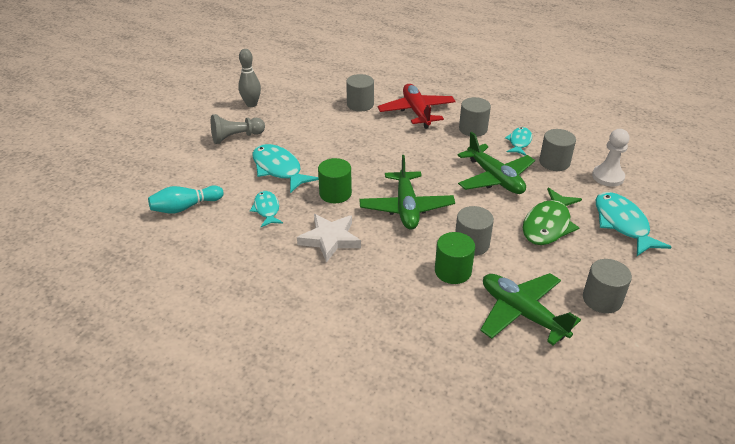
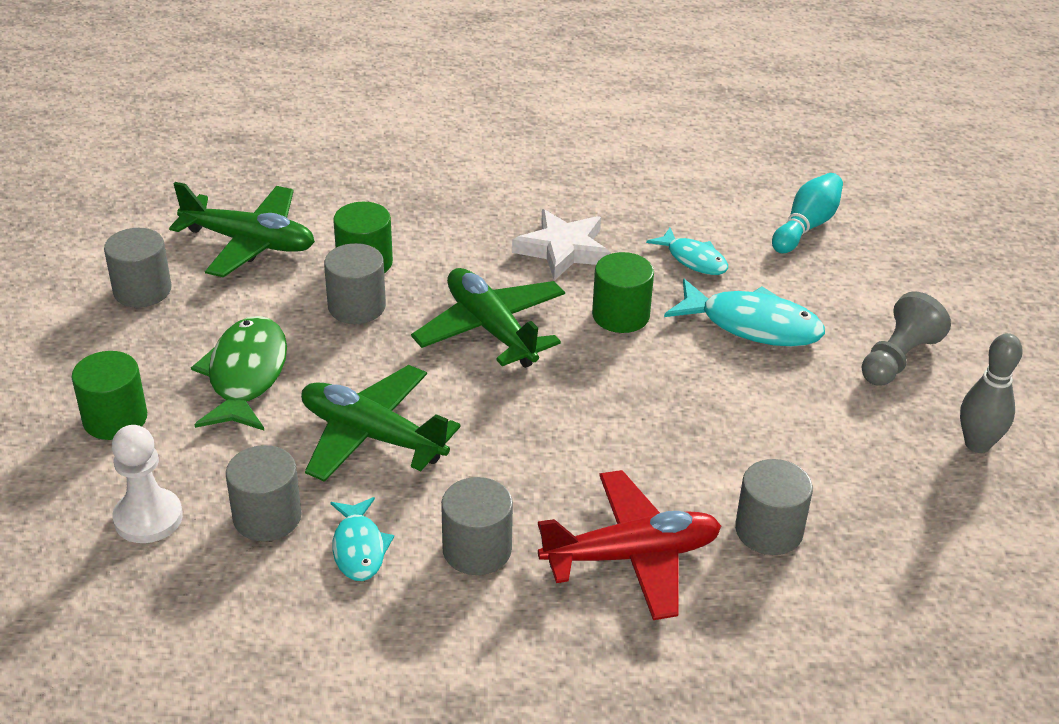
camera: 150 degrees right, 0 degrees up
(416, 112) = (631, 556): red plane -> red plane turned 60 degrees counterclockwise
(622, 224) = (115, 419): turquoise fish -> green cylinder

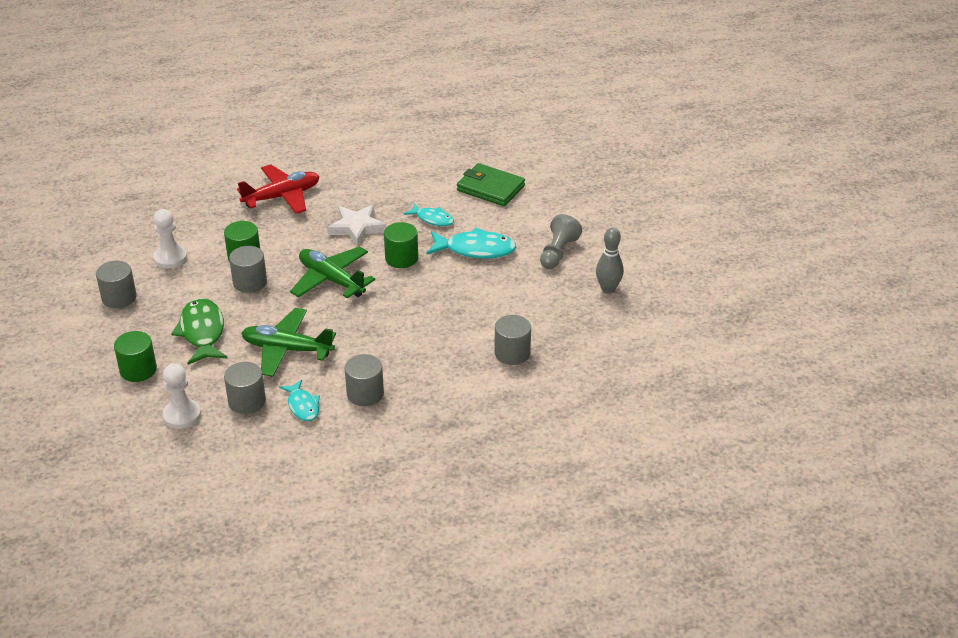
camera: 15 degrees left, 0 degrees up
(249, 242) = (170, 258): green plane -> white pawn
(631, 556) = (446, 380): red plane -> red plane (282, 197)
(806, 226) = (490, 188): turquoise bowling pin -> green wallet

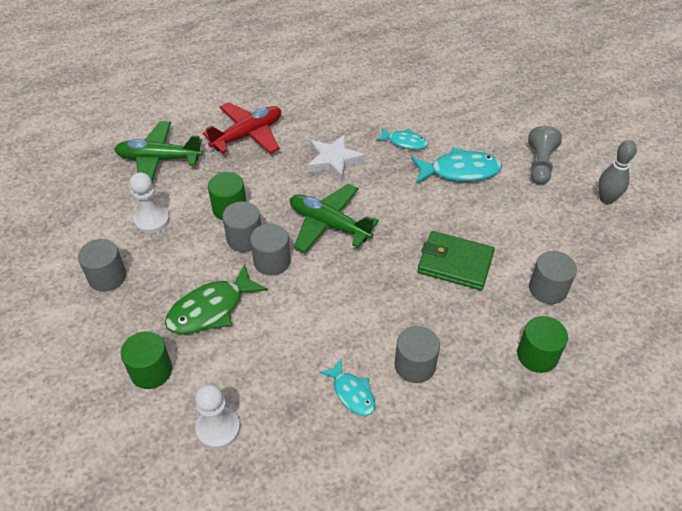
camera: 10 degrees left, 10 degrees up
(202, 332) = (211, 309): green fish -> green fish turned 105 degrees counterclockwise
(247, 401) = (287, 396): grey cylinder -> grey cylinder (272, 261)
(287, 349) = (310, 318): green plane -> green plane (159, 159)
(401, 258) = (391, 190): green cylinder -> green cylinder (537, 355)
(490, 188) = (446, 102): green wallet -> green wallet (455, 263)

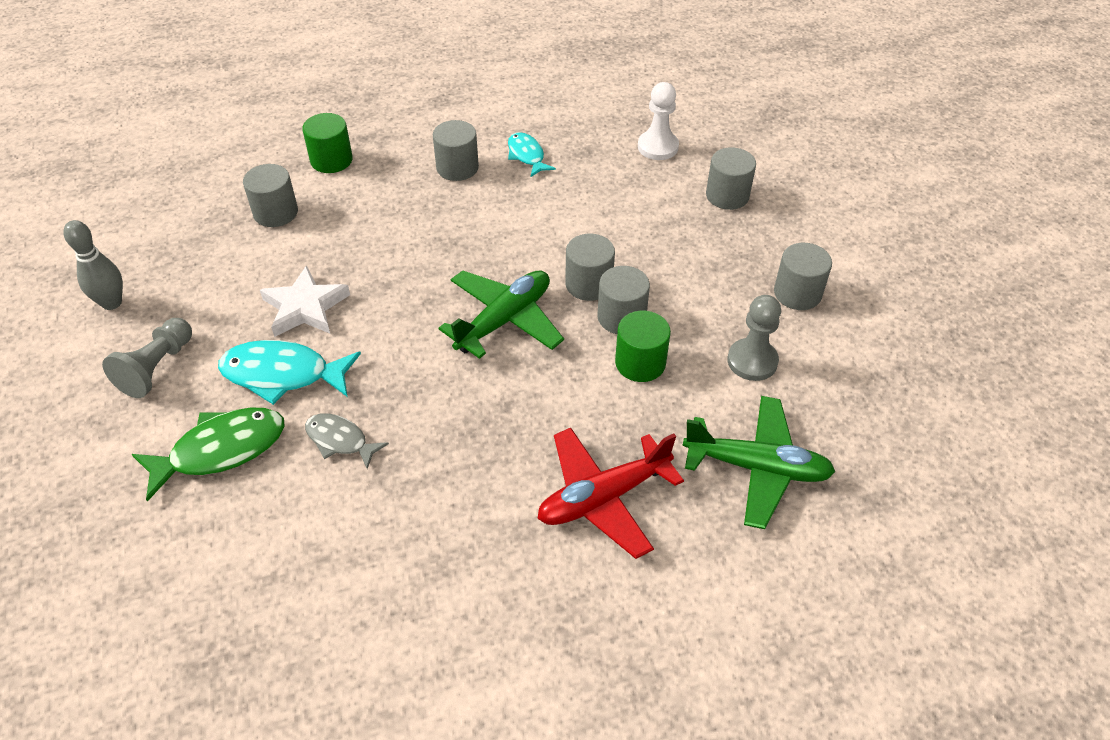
camera: 170 degrees left, 0 degrees up
(151, 371) = (727, 196): green cylinder -> grey cylinder
(152, 220) = (752, 361): white pawn -> grey pawn
(211, 309) = (666, 242): green fish -> green fish (221, 450)
(329, 224) = (504, 320): green plane -> green plane turned 90 degrees counterclockwise
(334, 160) = (468, 422): white star -> white star (305, 307)
(405, 142) = (340, 440): turquoise fish -> grey fish
(455, 263) = (363, 252): green wallet -> none

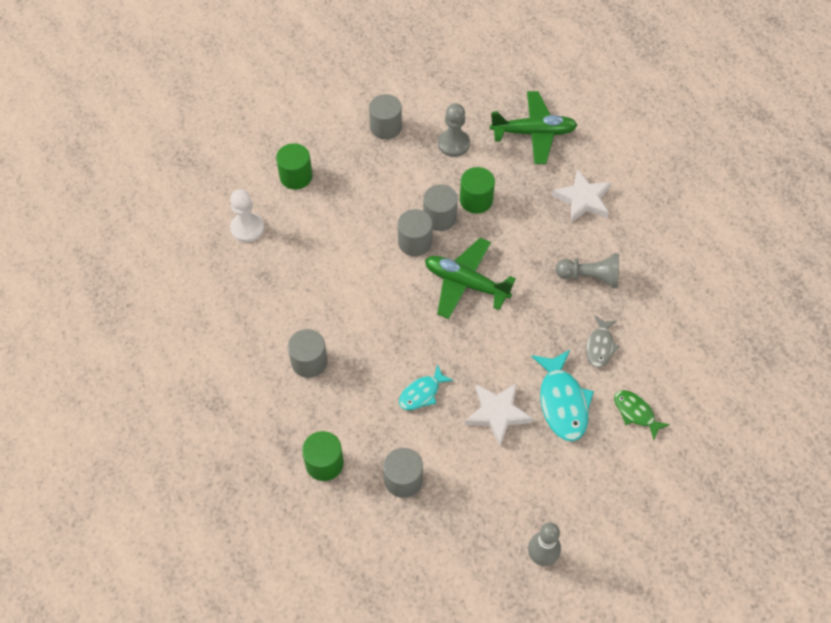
camera: 105 degrees left, 10 degrees up
(157, 368) = (588, 488): grey pawn -> grey pawn (590, 277)
(221, 450) = (635, 413): green fish -> green fish, size x0.60
(527, 155) = (280, 316): turquoise fish -> turquoise fish (422, 393)
(603, 497) = (583, 199): red plane -> white star
(727, 196) = (296, 176): grey cylinder -> green cylinder
(757, 468) = (533, 133): green plane -> green plane turned 90 degrees clockwise

